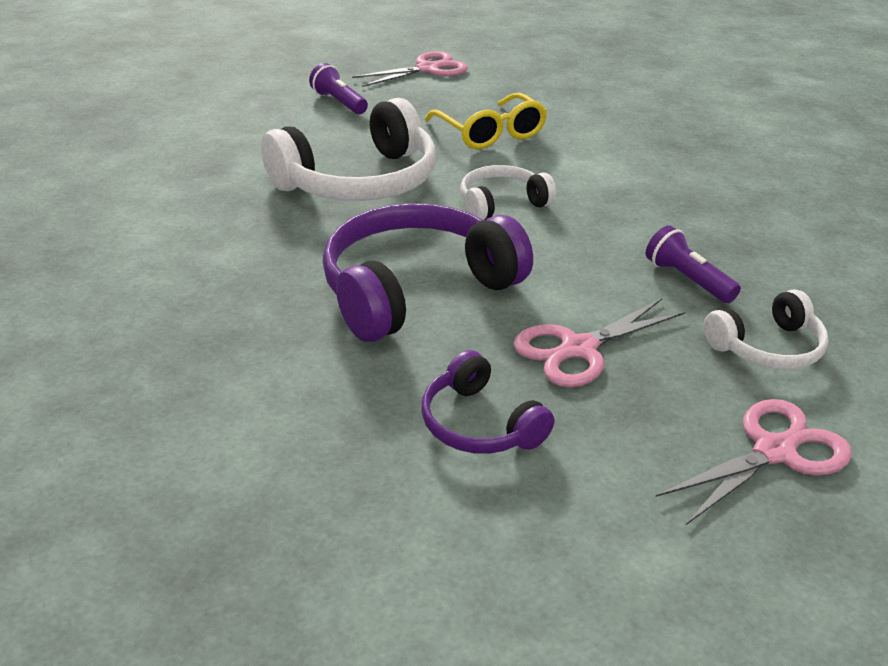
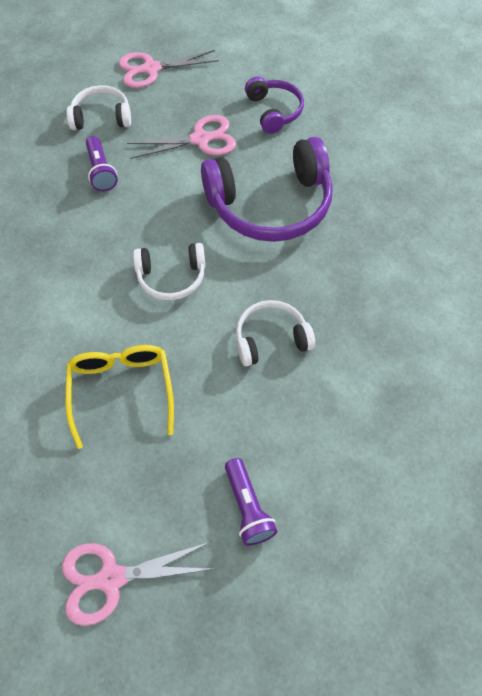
camera: 160 degrees left, 25 degrees up
(359, 181) = (271, 339): white headphones -> white headphones, size x0.53

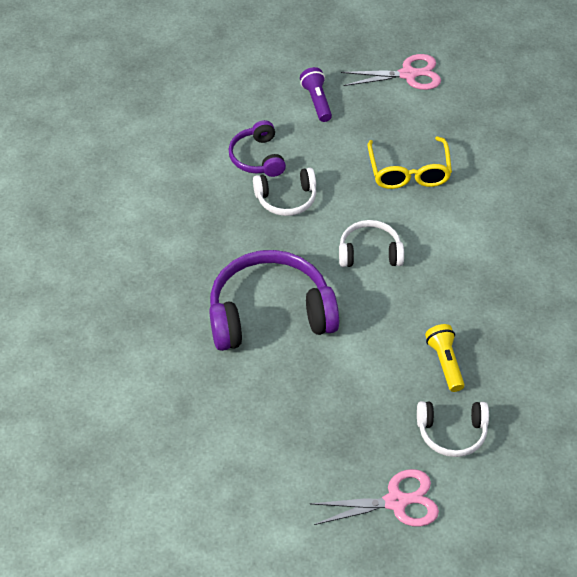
camera: 175 degrees left, 10 degrees down
(101, 171) = (445, 363): purple flashlight -> yellow flashlight
(200, 139) = (337, 394): pink scissors -> none
(274, 111) = (249, 426): purple headphones -> purple headphones (257, 158)

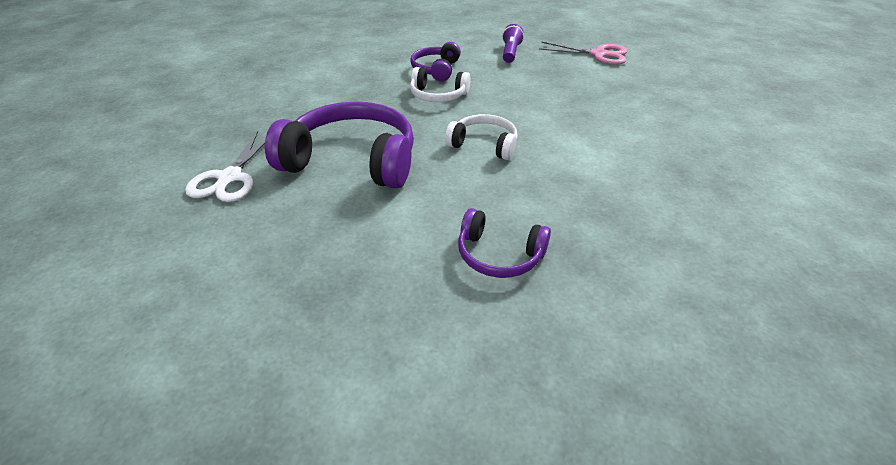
camera: 25 degrees right, 10 degrees down
(180, 371) = (230, 177): none -> white scissors
(396, 502) = (320, 391): pink scissors -> none
(409, 171) = (561, 104): yellow glasses -> none
(445, 363) = (499, 255): yellow flashlight -> purple headphones
(452, 433) = (457, 332): white headphones -> none

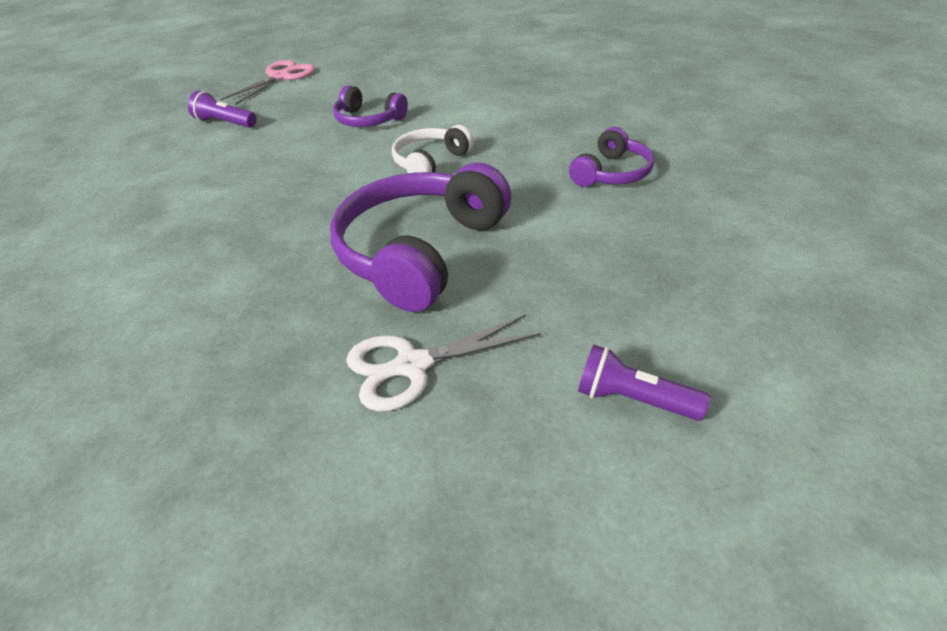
camera: 75 degrees left, 0 degrees up
(170, 281) = (633, 400): none -> purple flashlight
(230, 177) = (413, 365): white scissors -> white scissors turned 135 degrees clockwise
(436, 70) = (222, 177): purple headphones -> purple headphones (368, 120)
(438, 95) = (296, 181): white headphones -> none

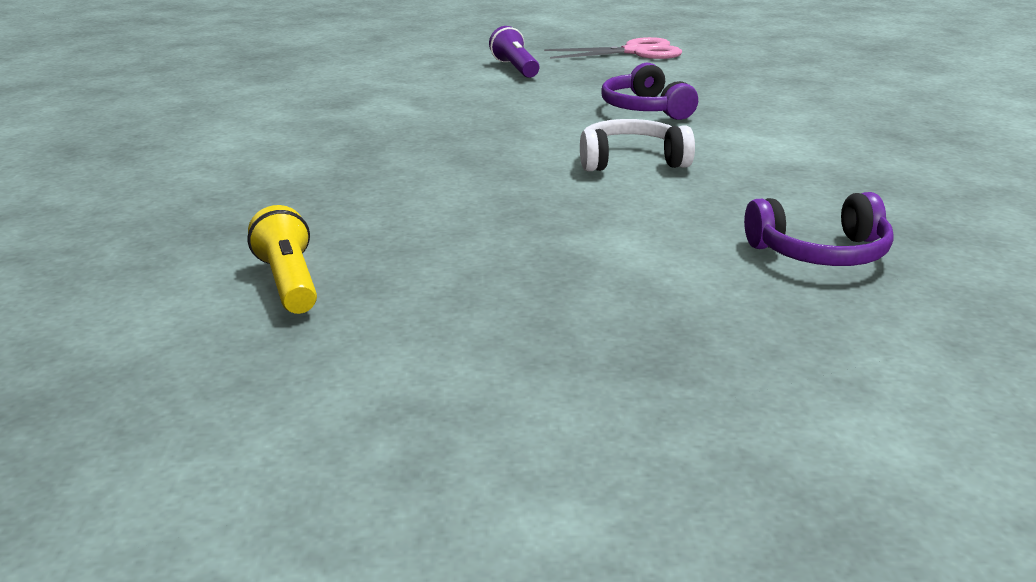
camera: 45 degrees right, 15 degrees down
(413, 365) = (289, 283): white scissors -> yellow flashlight
(420, 252) = (468, 217): purple headphones -> none
(633, 400) = (393, 419): purple flashlight -> none

